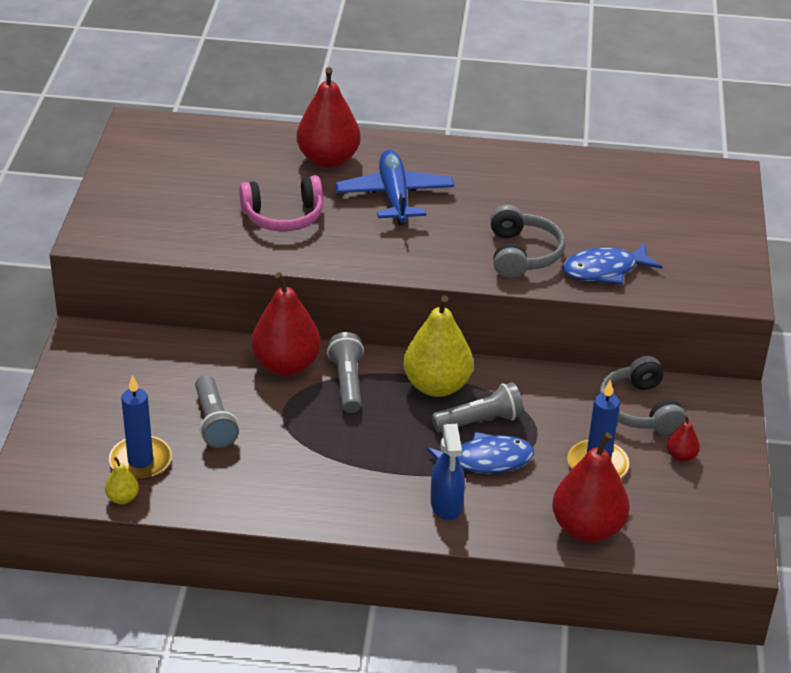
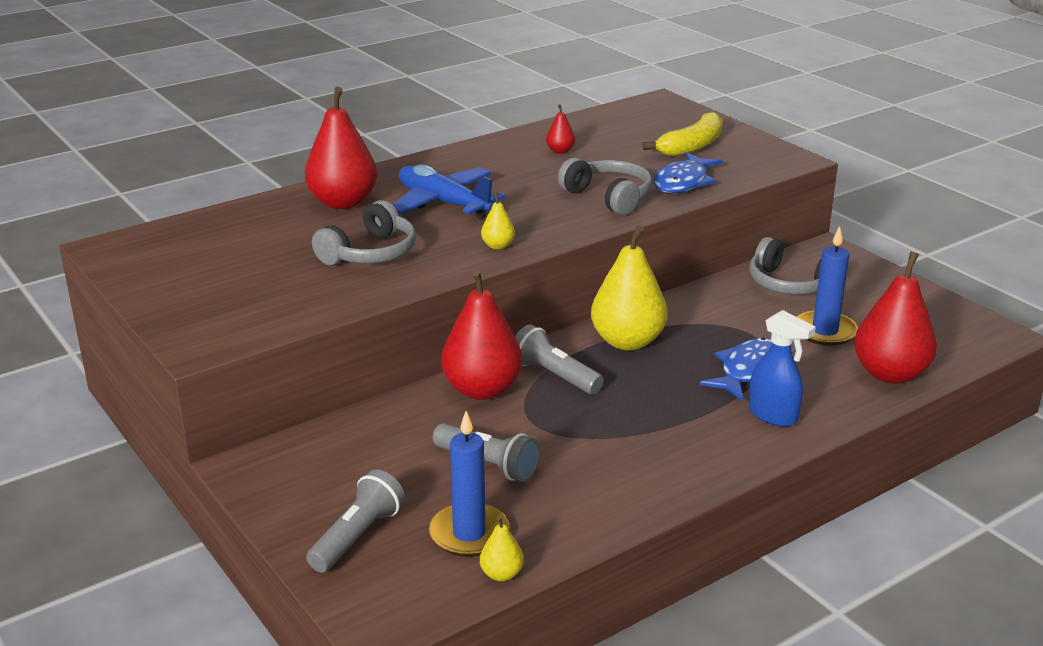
camera: 40 degrees left, 10 degrees down
(283, 216) = (370, 253): pink headphones -> grey headphones
(375, 256) = (498, 246): none -> yellow pear
(480, 421) = (699, 348): grey flashlight -> grey flashlight (357, 536)
(673, 237) = (692, 146): none -> yellow banana
(681, 456) = (864, 297): red pear -> red pear (560, 151)

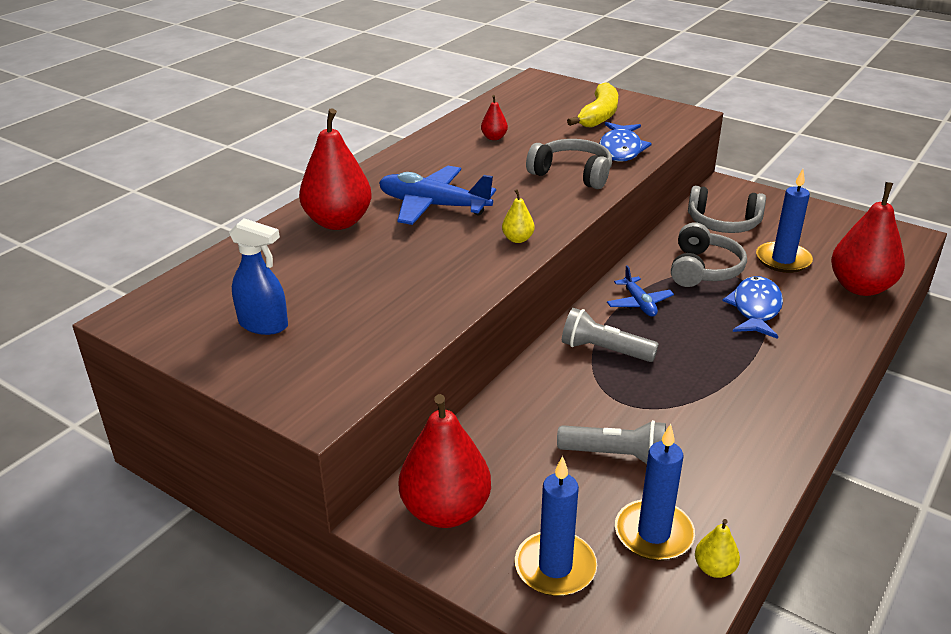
camera: 20 degrees left, 5 degrees up
(357, 536) = (555, 567): grey flashlight -> blue candle
(370, 253) = (406, 270): grey headphones -> grey headphones (703, 269)
(482, 390) = (553, 379): red pear -> red pear (445, 511)
(627, 341) = (639, 303): yellow pear -> blue plane
(773, 416) = (807, 346): blue spray bottle -> blue spray bottle (264, 325)

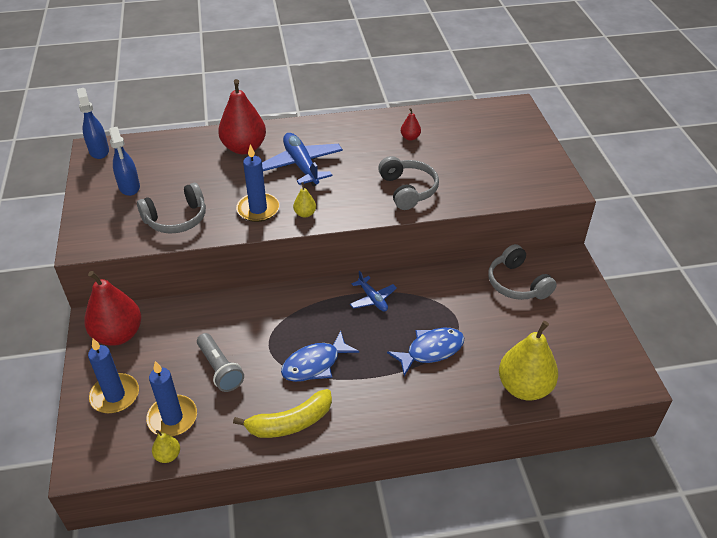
camera: 45 degrees right, 10 degrees up
(143, 315) = (99, 151): none -> blue spray bottle
(599, 116) = (502, 156): yellow banana -> yellow banana (290, 423)
(604, 350) = (308, 312): grey flashlight -> none
(621, 149) = (469, 190): blue fish -> blue fish (315, 364)
(639, 303) = (372, 299): blue plane -> blue plane turned 60 degrees counterclockwise
(703, 269) = (447, 304): grey headphones -> grey headphones (176, 219)
(783, 260) = (508, 334): blue candle -> blue candle (258, 209)
(860, 287) = (524, 387): red pear -> yellow pear

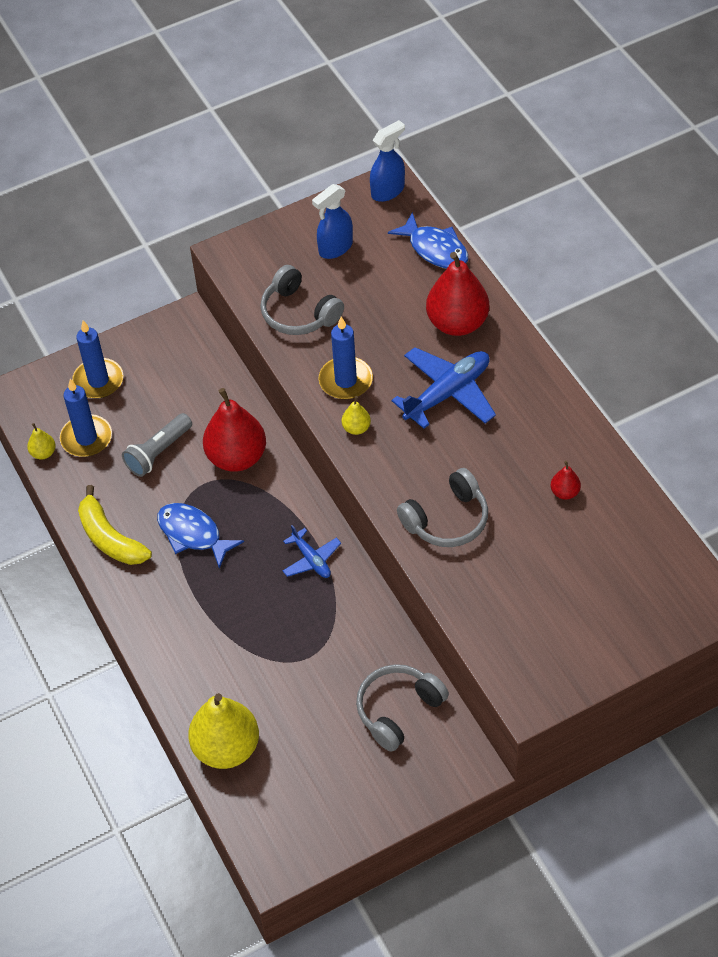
camera: 75 degrees right, 10 degrees up
(118, 334) = (174, 347): red pear -> red pear (237, 457)
(372, 299) = (311, 559): blue plane -> blue plane turned 75 degrees counterclockwise
(431, 350) = (250, 640): blue fish -> blue fish (435, 249)

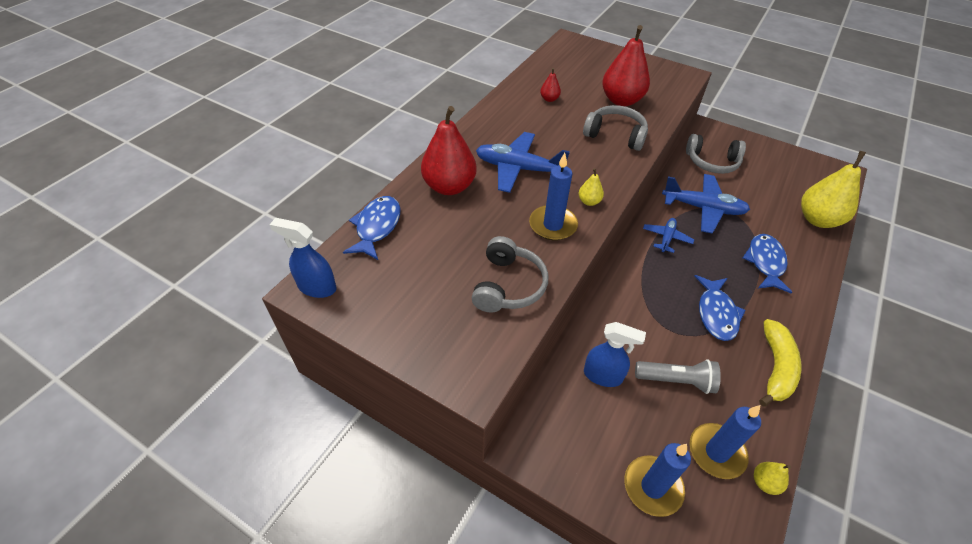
camera: 125 degrees left, 5 degrees down
(213, 631) = (765, 262): none -> blue fish
(237, 457) = (631, 321): red pear -> red pear (621, 100)
(328, 632) = (703, 208): none -> blue plane
(335, 248) = (414, 294): blue spray bottle -> blue spray bottle (603, 376)

